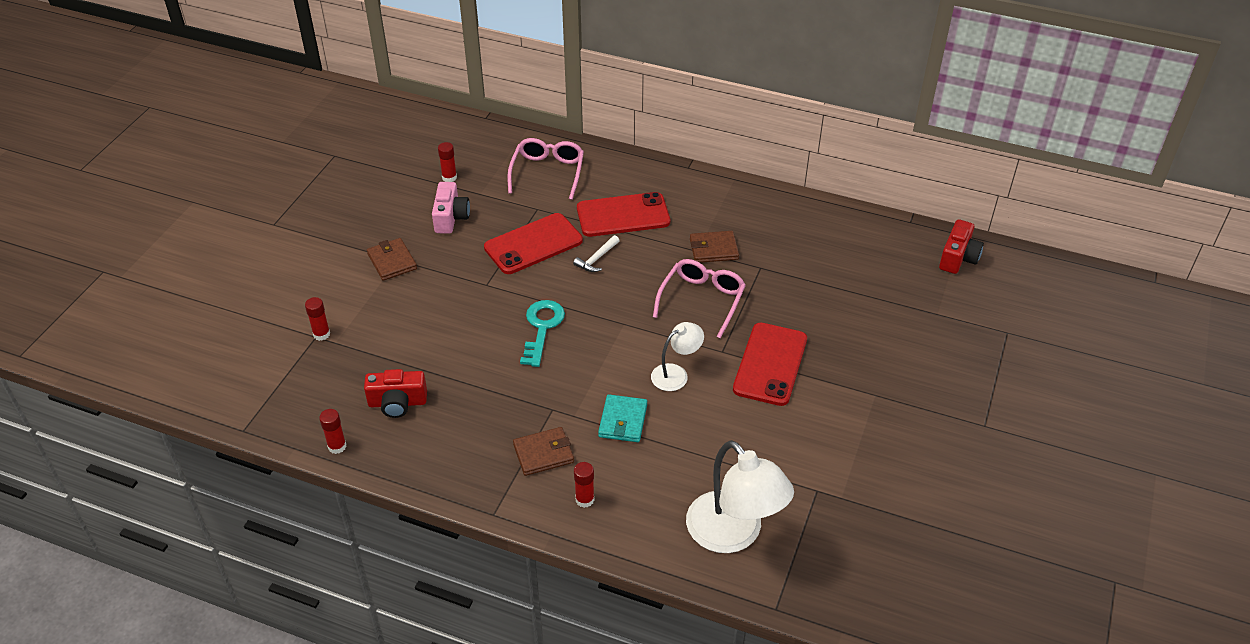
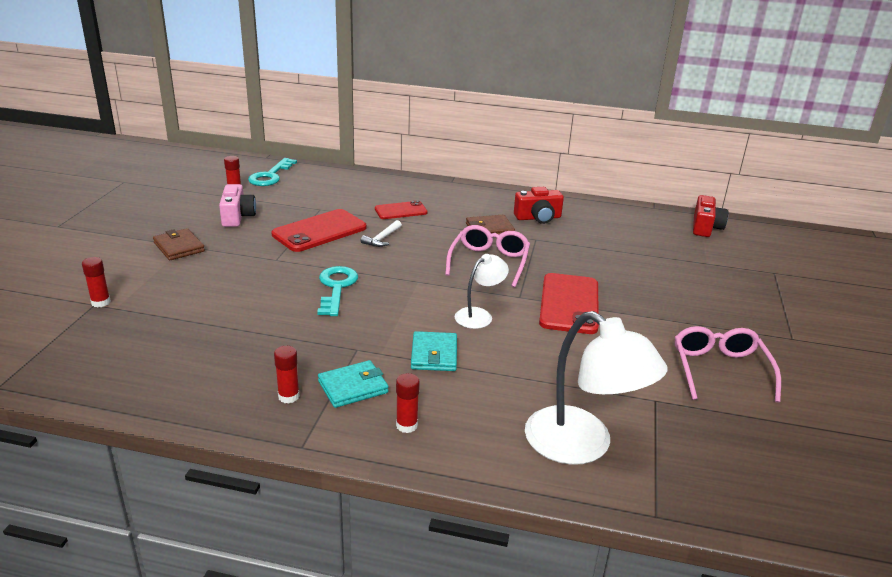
camera: 10 degrees left, 15 degrees down
(337, 446) = (111, 395): red glue stick -> red glue stick (288, 396)
(397, 403) = (184, 353): red camera -> red camera (538, 218)
(488, 151) = (270, 176): none -> turquoise key
(543, 453) = (353, 387): brown wallet -> turquoise wallet
(547, 173) = (326, 187): pink glasses -> pink glasses (720, 370)
(623, 215) = (401, 211): red phone -> red phone, size x0.60

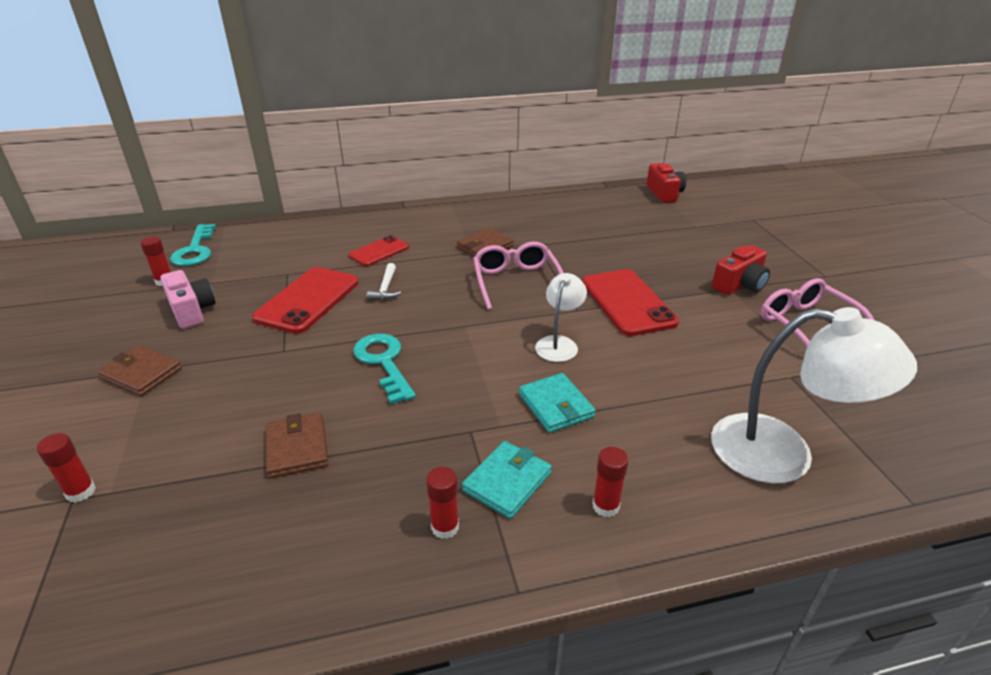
camera: 25 degrees left, 5 degrees up
(237, 321) = (297, 448): none -> brown wallet
(538, 218) = (519, 222): red camera -> red camera (740, 285)

